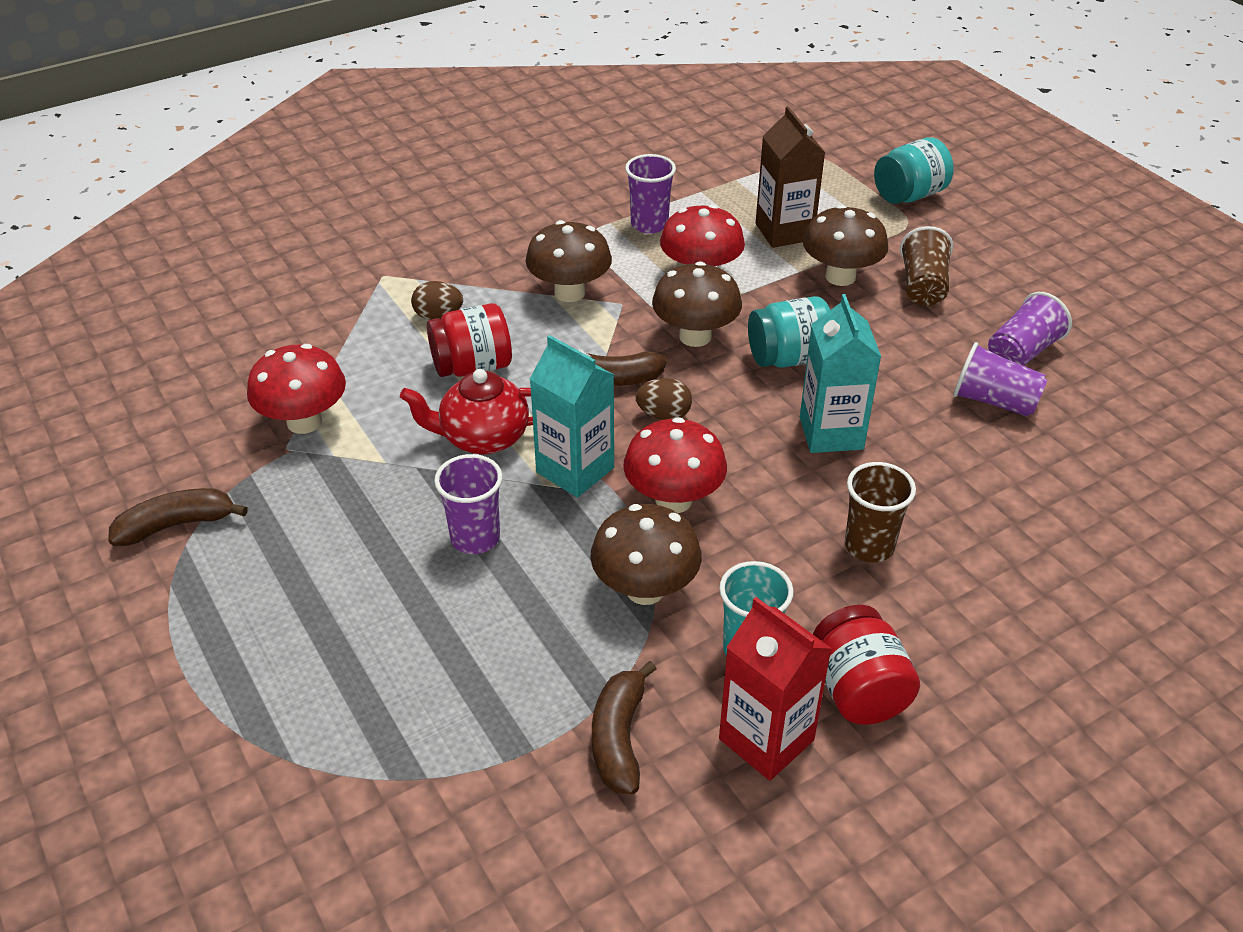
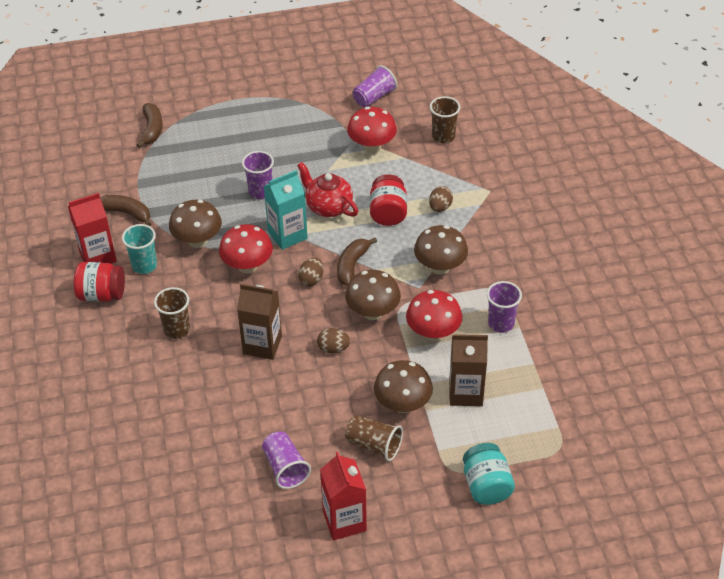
camera: 110 degrees right, 5 degrees up
(176, 525) = (320, 101): brown banana -> brown banana (152, 129)
(258, 345) = (443, 136): none -> brown cup
(483, 438) = (328, 207): red teapot -> red teapot turned 60 degrees counterclockwise
(788, 358) = (333, 348): turquoise jar -> brown egg
(831, 433) = (262, 345): turquoise carton -> brown carton
(994, 401) = (250, 431): purple cup -> purple cup (374, 97)
(1051, 285) = (344, 521): none -> red carton

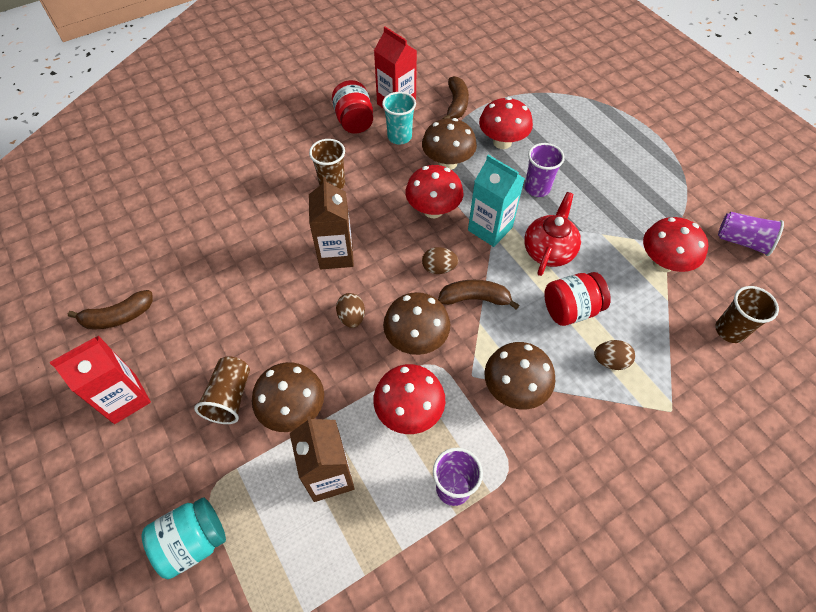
camera: 70 degrees right, 10 degrees up
(152, 129) = (568, 86): brown banana -> brown banana (118, 316)
(194, 196) = (502, 142): none -> red mushroom
(285, 468) = (185, 323): purple cup -> none

